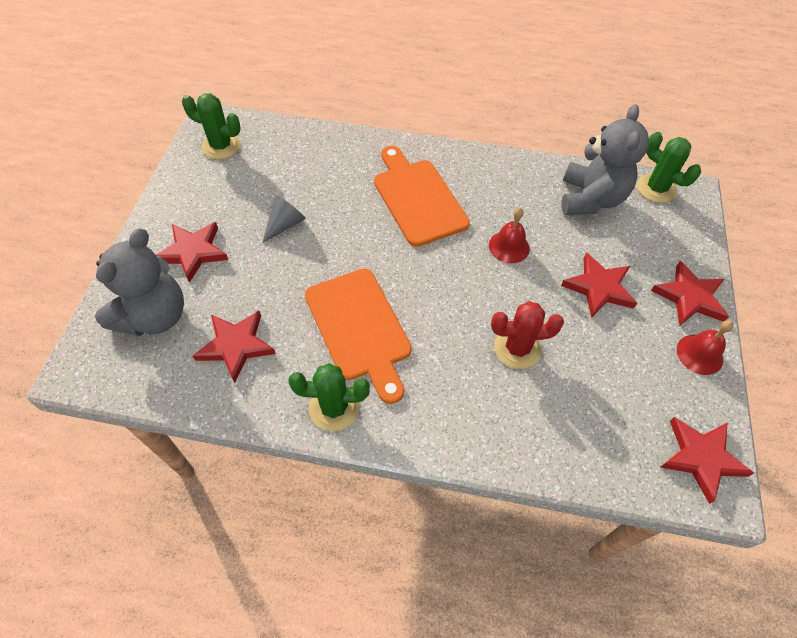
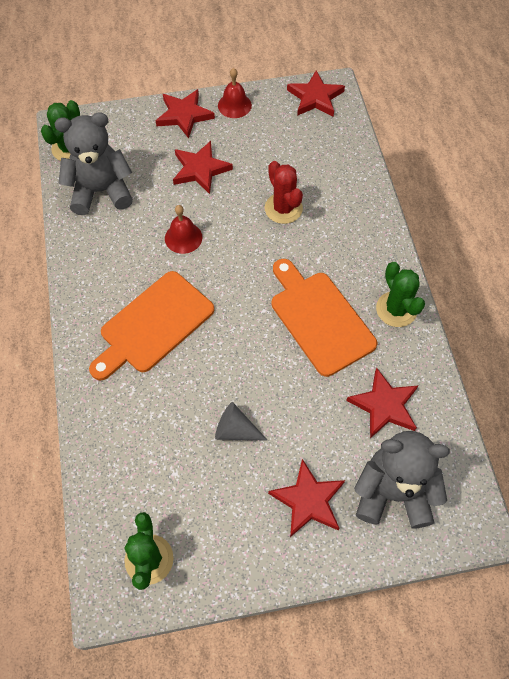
camera: 110 degrees left, 5 degrees up
(359, 328) = (319, 319): orange cutting board -> orange cutting board turned 75 degrees counterclockwise

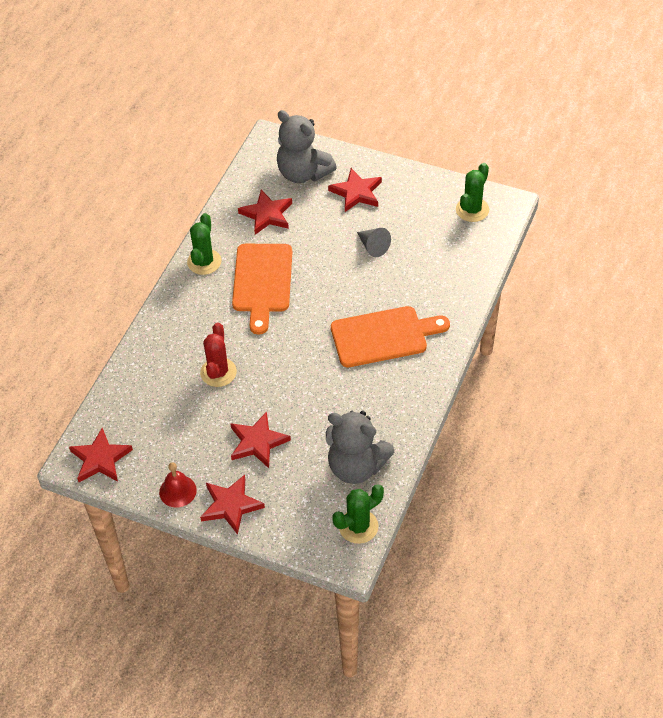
camera: 145 degrees left, 10 degrees down
(183, 237) = (315, 390): red bell -> none

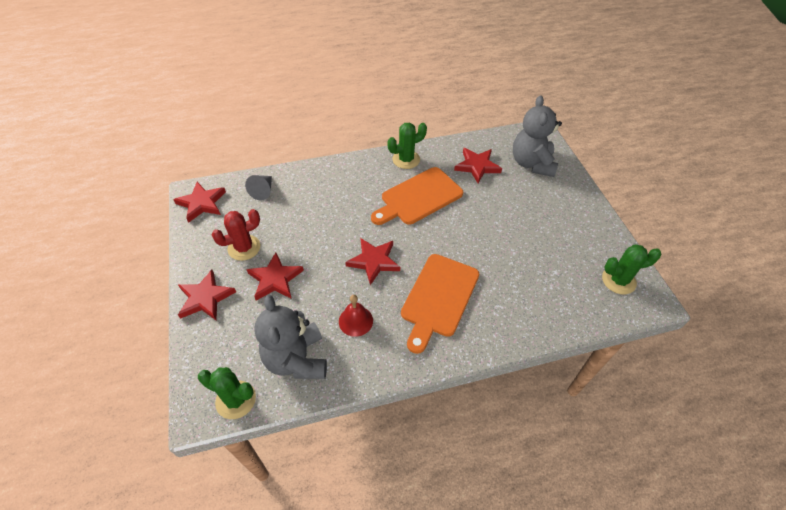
camera: 50 degrees right, 0 degrees up
(177, 491) = (200, 259): red bell -> red bell (355, 321)
(218, 372) = (320, 220): red cactus -> red cactus (244, 248)
(356, 192) = (549, 200): red star -> red star (374, 261)
(373, 246) = (514, 239): grey cone -> grey cone (263, 191)
(383, 336) = (438, 298): orange cutting board -> orange cutting board turned 75 degrees clockwise

